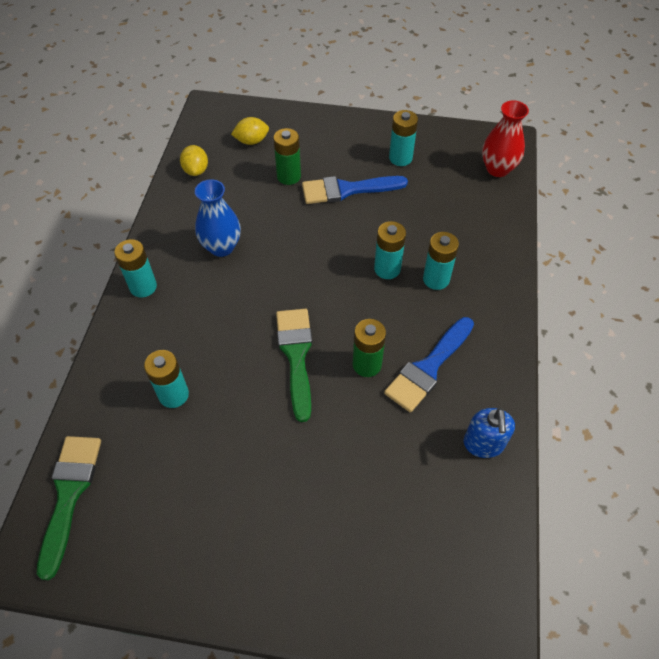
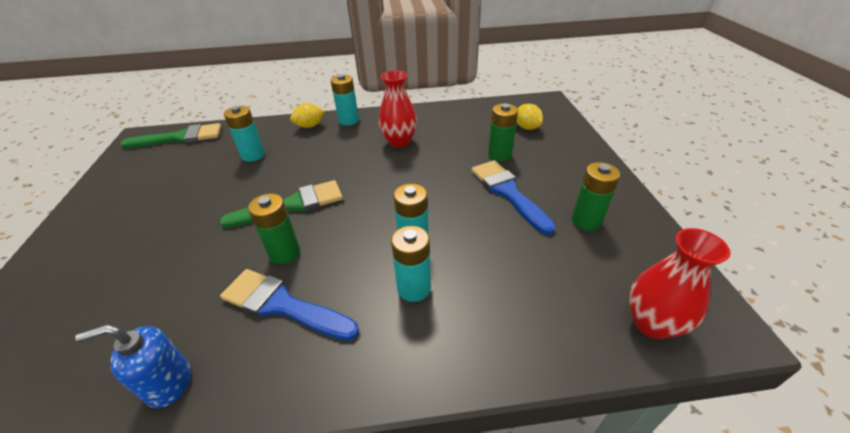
camera: 75 degrees right, 15 degrees down
(196, 170) = (473, 112): yellow lemon -> yellow lemon (310, 126)
(221, 247) = (399, 141): blue vase -> red vase
(400, 158) = (586, 221): turquoise battery -> green battery

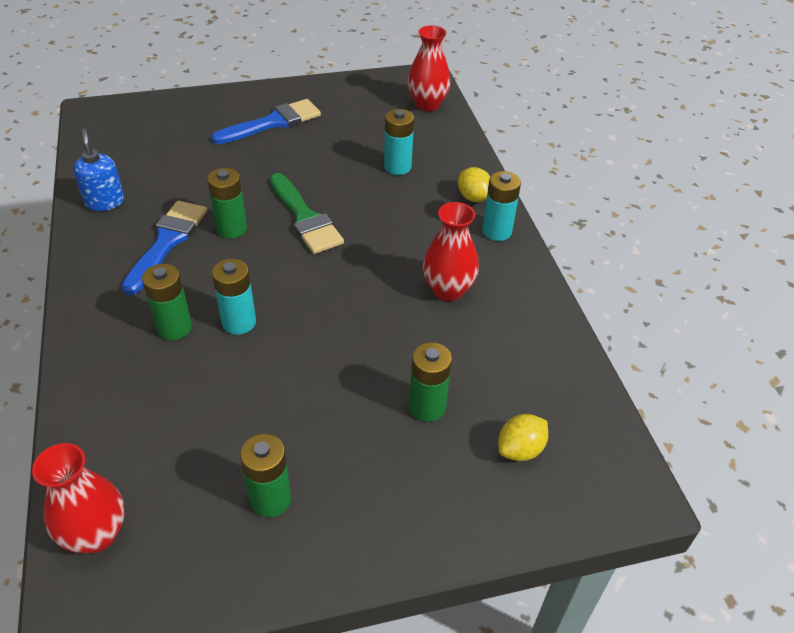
camera: 80 degrees right, 5 degrees up
(180, 138) = (427, 104): green brush -> red vase
(414, 288) = (174, 327): turquoise battery -> green battery
(508, 192) = (333, 412): blue brush -> blue brush (273, 123)

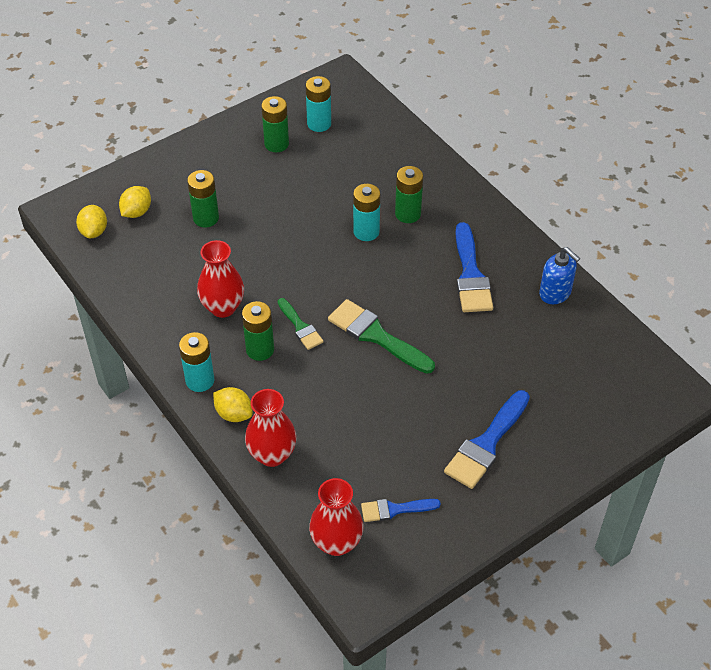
camera: 160 degrees right, 5 degrees up
(96, 534) = (358, 104): red vase -> red vase (272, 454)
(231, 229) = (430, 304): green battery -> green battery (260, 349)
(373, 108) = (395, 509): none -> blue brush
(374, 247) = (300, 327): none -> green brush
(397, 167) = (324, 428): turquoise battery -> turquoise battery (319, 124)
(586, 438) = (94, 231): none -> yellow lemon

